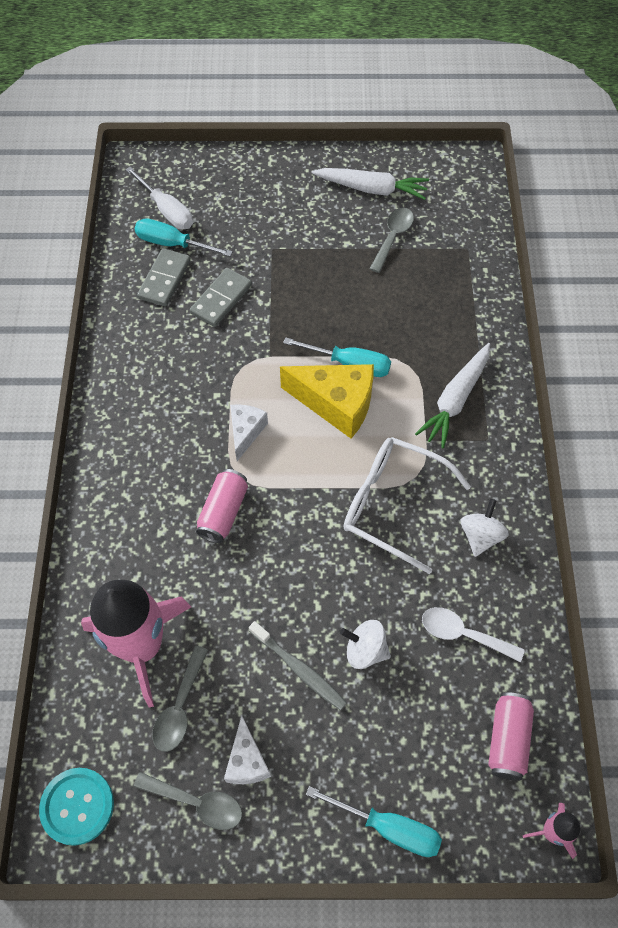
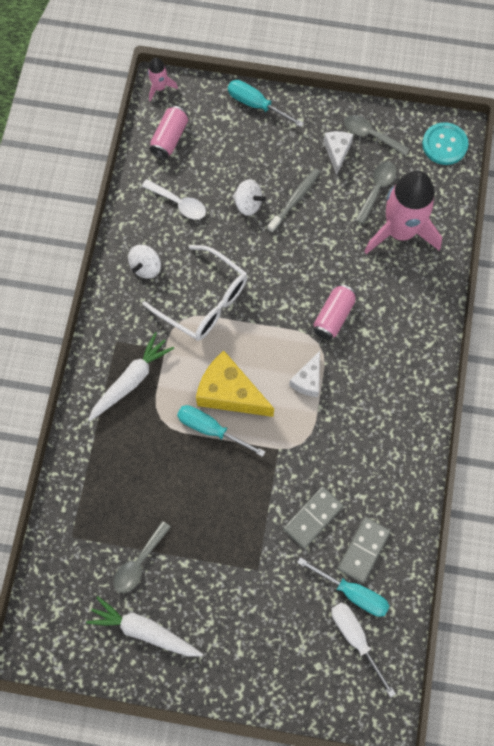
camera: 170 degrees left, 10 degrees up
(299, 669) = (295, 199): grey toothbrush -> grey toothbrush turned 75 degrees clockwise

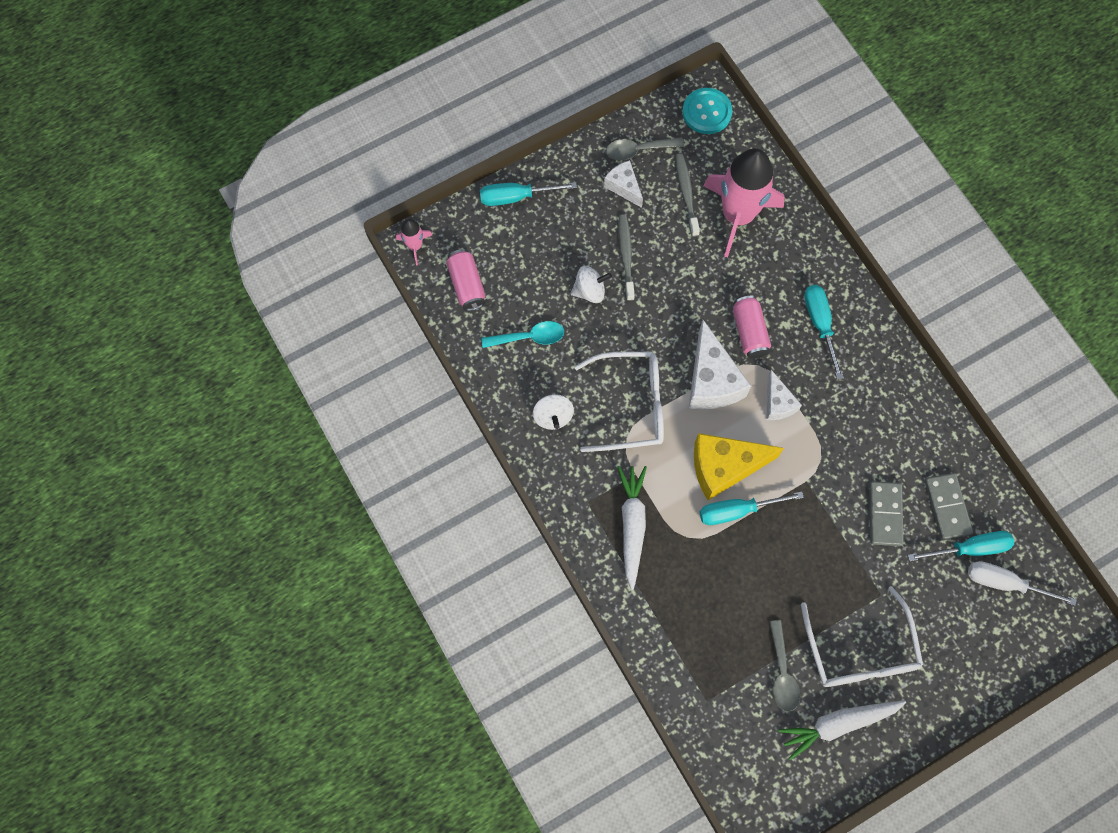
camera: 40 degrees left, 0 degrees up
(179, 203) = (529, 337): white spoon -> turquoise spoon
(206, 595) = (860, 651): none -> white glasses
(275, 328) = (711, 380): none -> white cheese
(377, 189) = (686, 194): grey spoon -> grey toothbrush
(389, 350) = (819, 324): none -> turquoise screwdriver

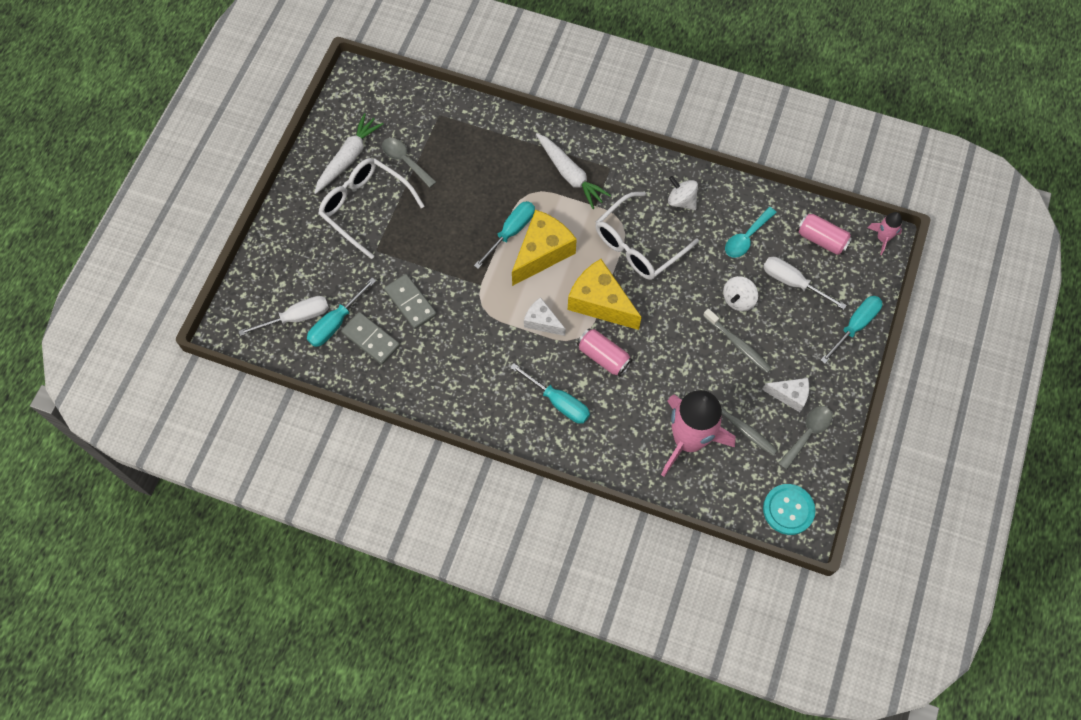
camera: 140 degrees right, 5 degrees down
(529, 269) = (792, 282): none -> white screwdriver
(711, 380) = (600, 302): white cheese -> yellow cheese

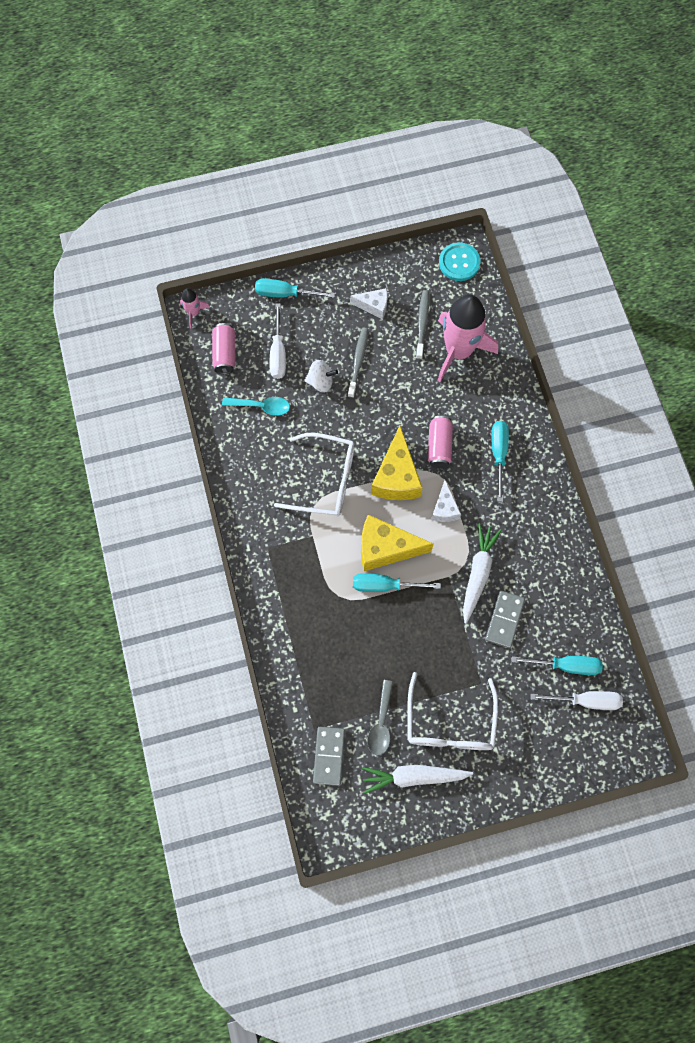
camera: 125 degrees left, 5 degrees up
(297, 317) = (586, 700): white screwdriver -> white screwdriver turned 150 degrees clockwise
(370, 339) = (558, 627): grey domino -> grey domino (329, 756)
(570, 175) = (297, 575): white carrot -> white carrot (478, 573)
(681, 201) = (261, 473): white spinning top -> none
(789, 395) = (373, 306): white cheese -> white cheese turned 120 degrees clockwise
(807, 434) = (394, 280): grey spoon -> none

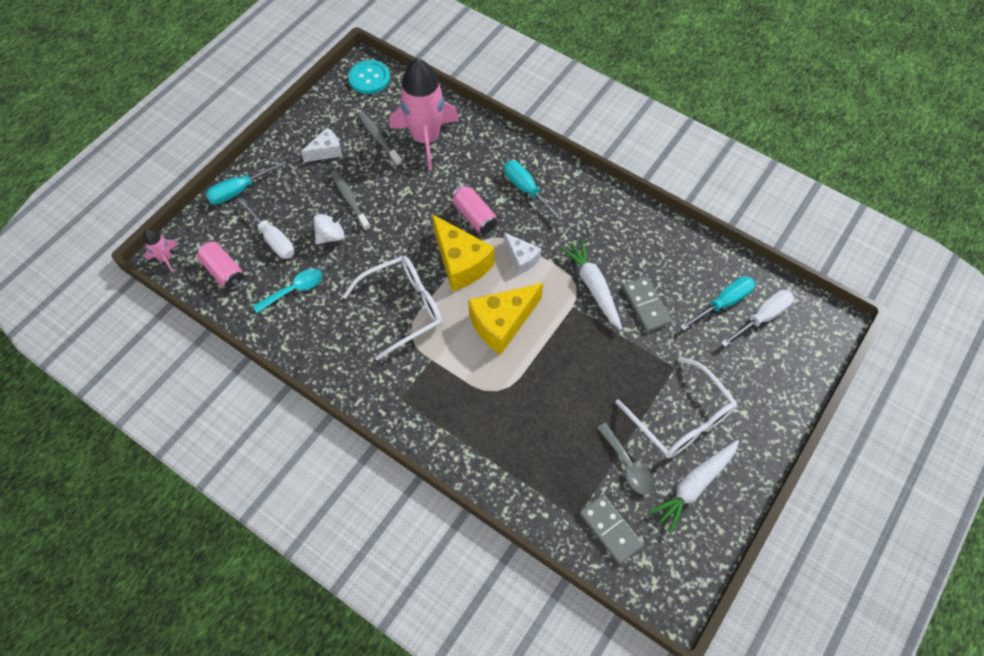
camera: 40 degrees left, 10 degrees down
(384, 585) = (528, 352): turquoise screwdriver -> none

